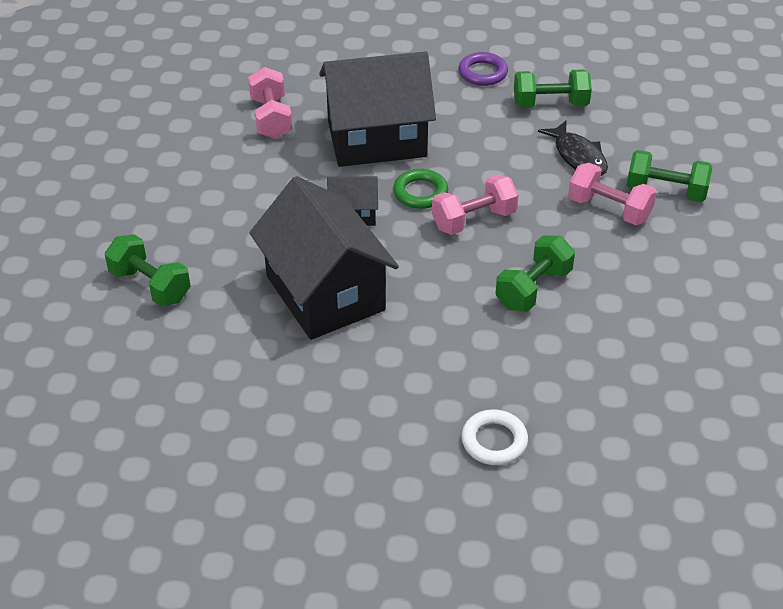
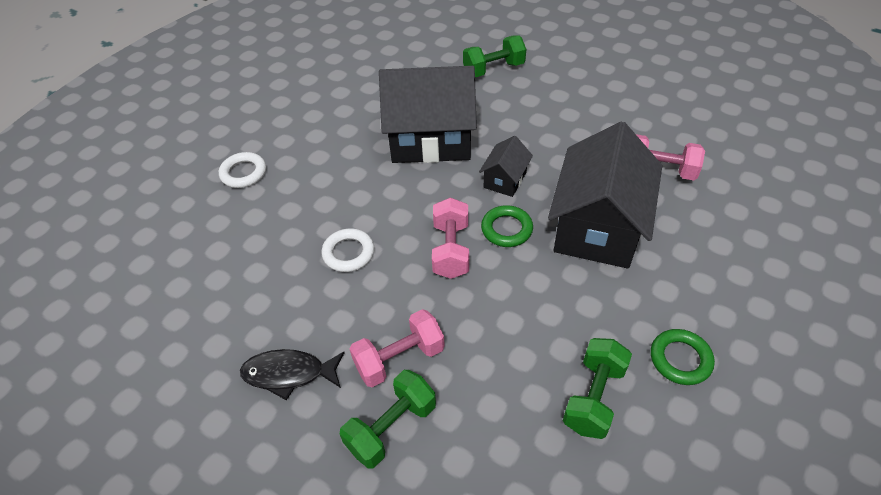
camera: 120 degrees right, 5 degrees up
(482, 73) = (680, 359): purple ring -> green ring
(533, 288) = (348, 253): green dumbbell -> white ring
(578, 156) = (490, 375): black fish -> black fish (289, 374)

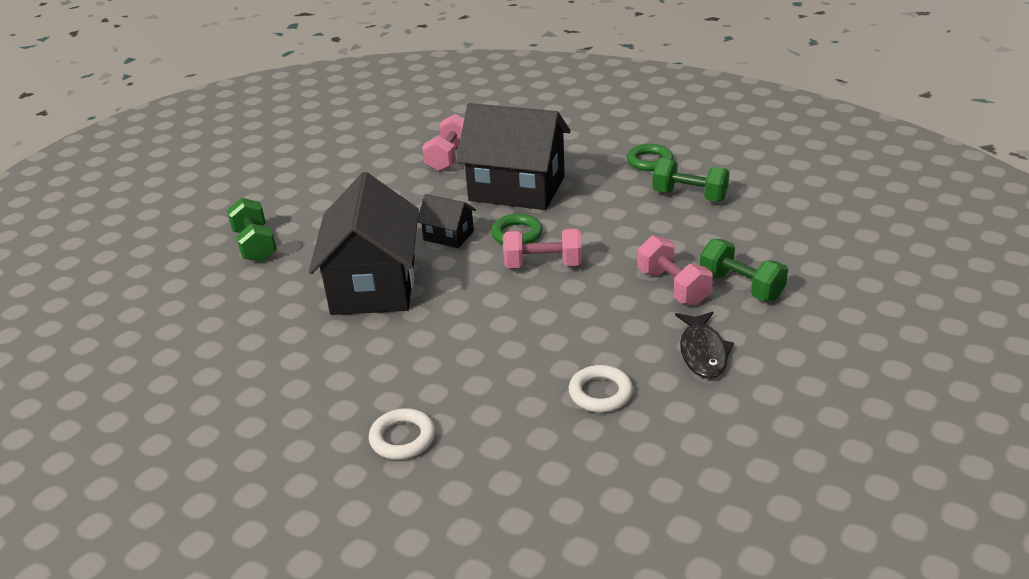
camera: 90 degrees left, 15 degrees down
(348, 253) = (547, 330): white ring -> white ring (600, 393)

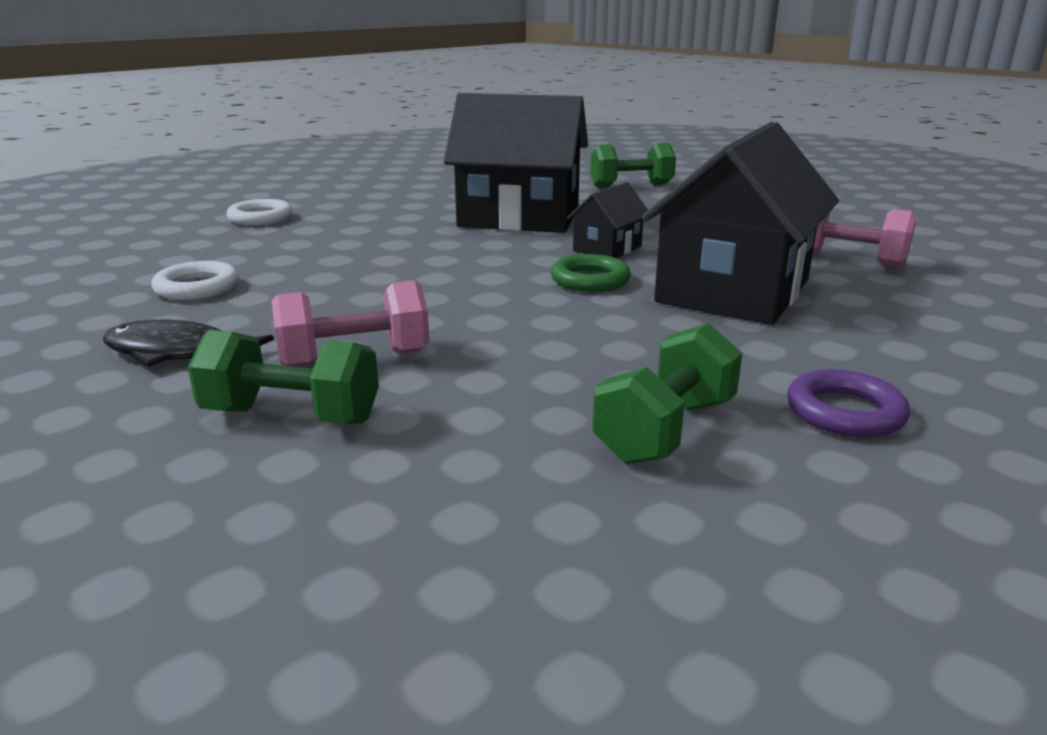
camera: 100 degrees right, 10 degrees down
(543, 265) = (497, 287): pink dumbbell -> none
(649, 161) = (845, 412): green ring -> purple ring
(741, 287) = (291, 416): green dumbbell -> green dumbbell turned 45 degrees clockwise

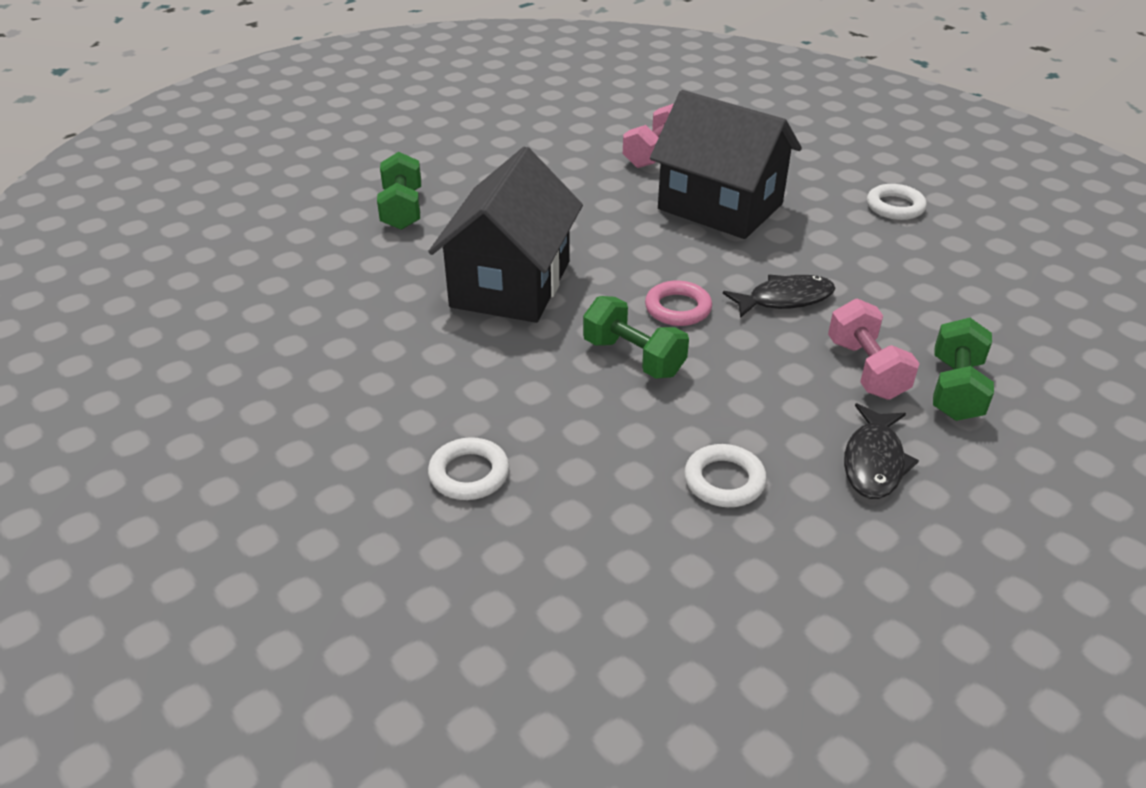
camera: 85 degrees left, 15 degrees up
(486, 272) = (678, 308): none -> pink ring
(514, 320) = (785, 299): none -> black fish
(590, 280) = (699, 261): green ring -> none
(607, 248) = (618, 245): black house -> none
(665, 430) = (930, 259): green dumbbell -> green dumbbell (633, 357)
(845, 412) = (895, 207): purple ring -> white ring

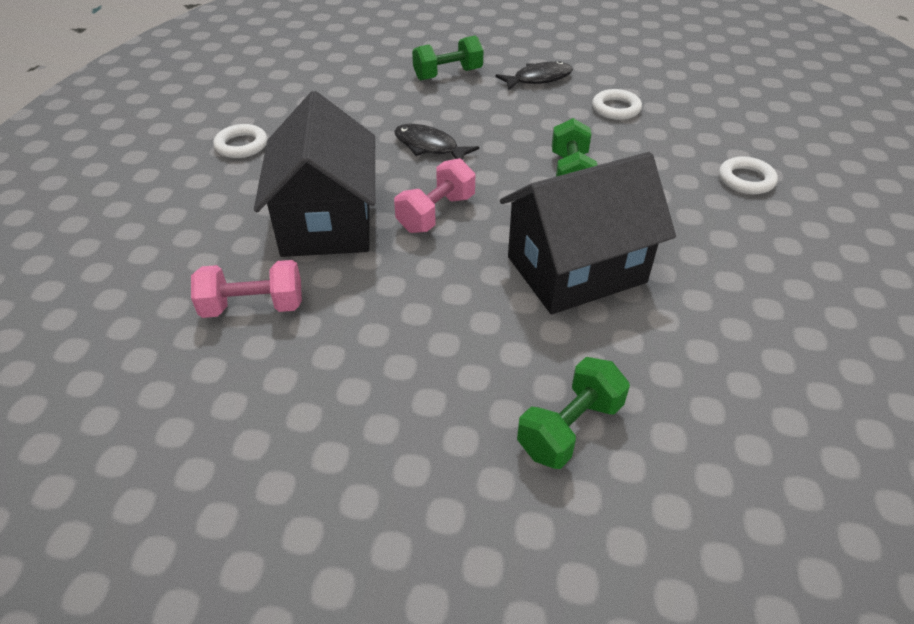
camera: 130 degrees left, 5 degrees up
(678, 308) = (496, 181): pink ring -> none
(866, 369) = (466, 100): pink dumbbell -> pink dumbbell (436, 213)

